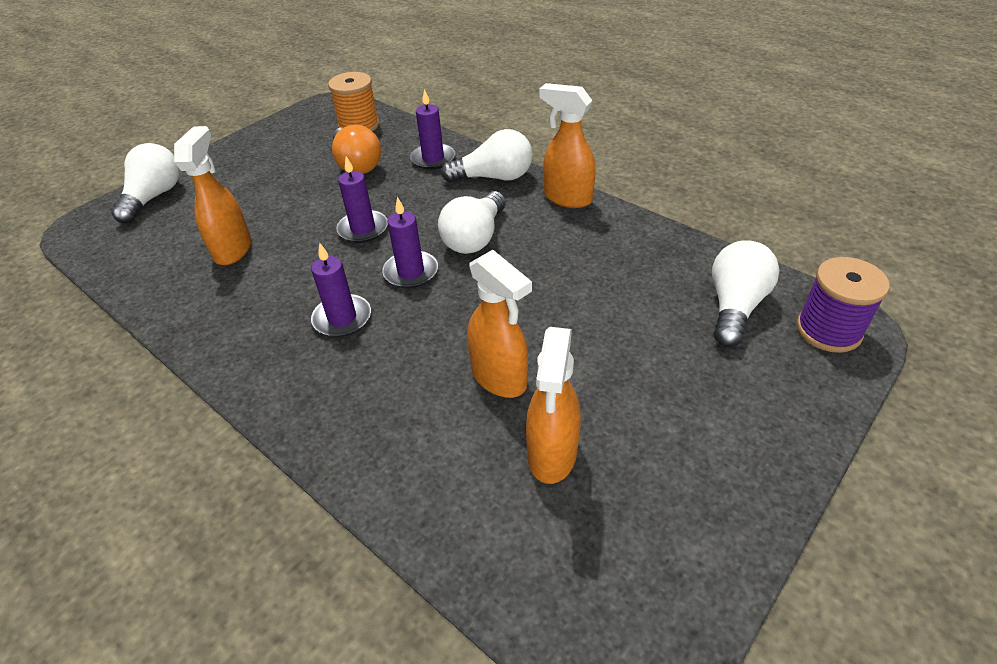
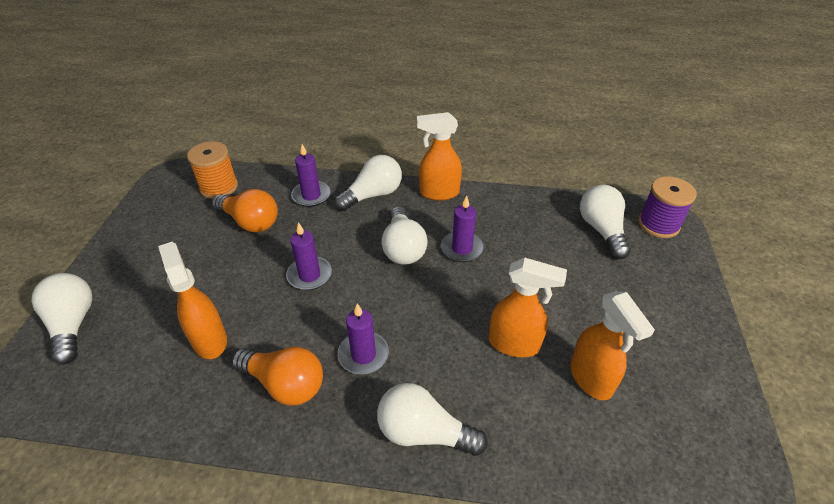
camera: 35 degrees left, 0 degrees up
(254, 311) = (284, 384): none -> orange light bulb
(328, 413) = (424, 432): none -> white light bulb
(411, 272) = (381, 294): purple candle -> purple candle (462, 248)

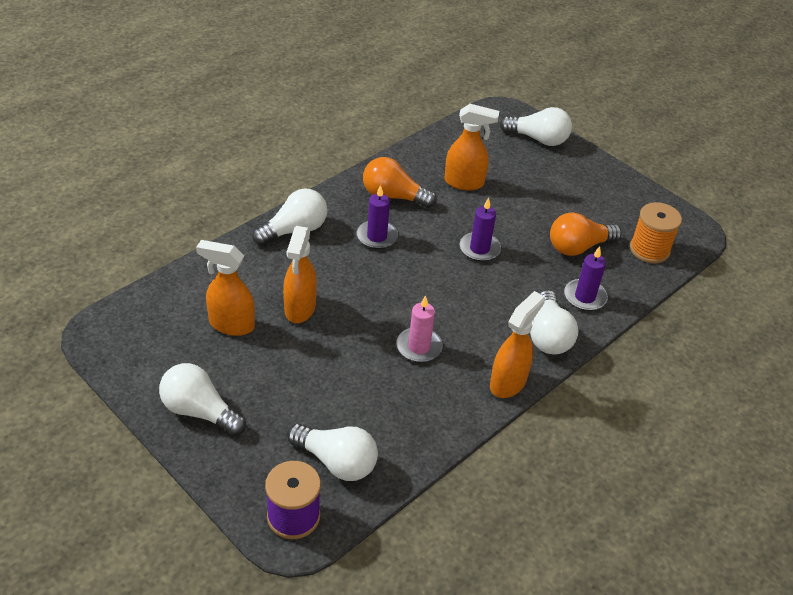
camera: 125 degrees right, 0 degrees up
(284, 384) = (393, 196): orange light bulb -> orange light bulb turned 45 degrees clockwise
(403, 248) = (457, 313): white light bulb -> white light bulb (200, 411)
(462, 248) = (419, 347): purple candle -> pink candle
(514, 344) = (300, 309): orange spray bottle -> orange spray bottle turned 45 degrees counterclockwise

